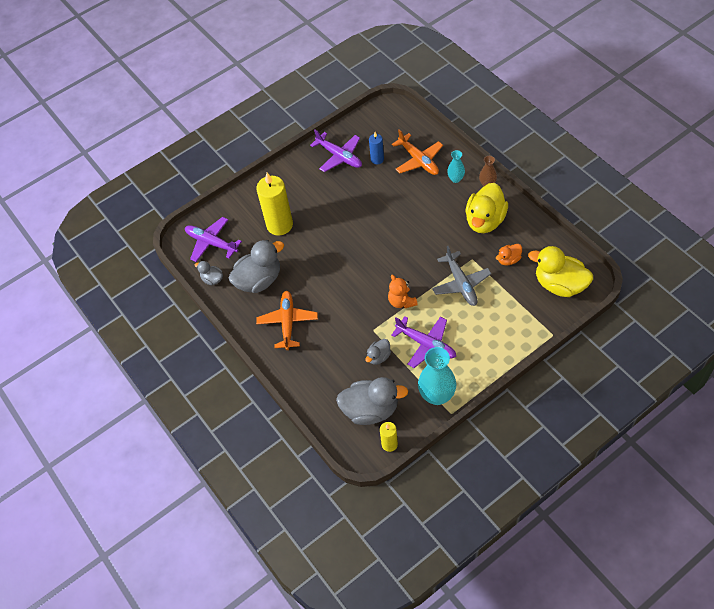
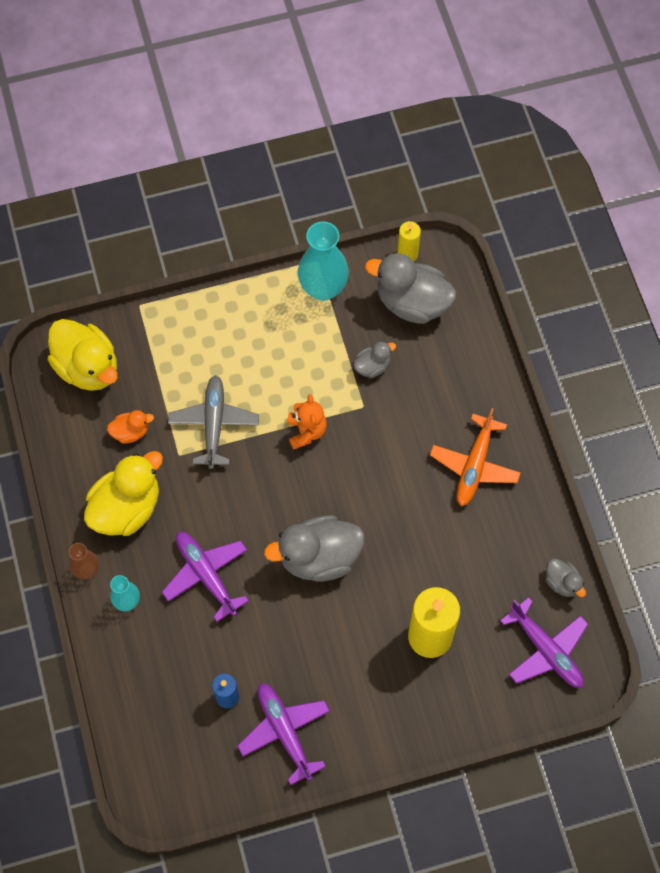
camera: 165 degrees left, 10 degrees up
(259, 280) = (493, 551): grey duck -> grey duck (319, 557)
(418, 160) = (164, 664): orange plane -> none
(426, 344) = (303, 358): purple plane -> purple plane (206, 575)

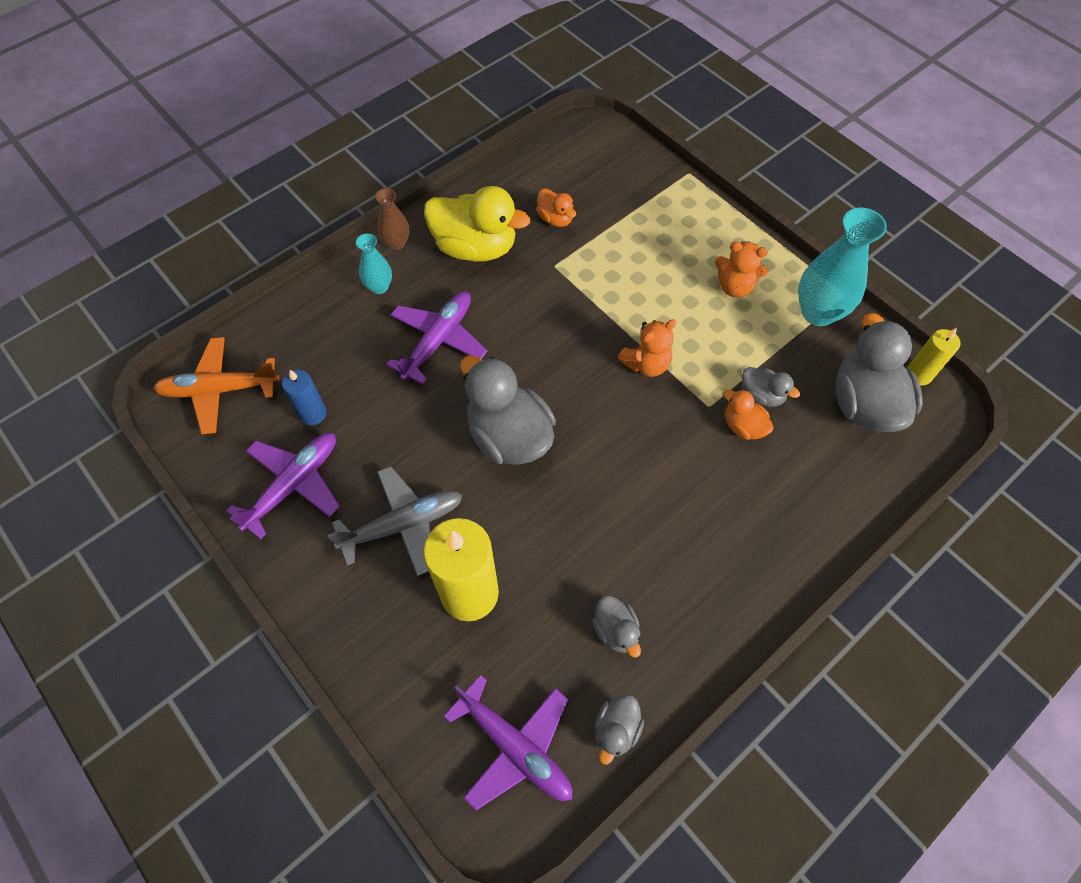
camera: 65 degrees right, 5 degrees down
(88, 367) = (600, 161): yellow duck -> none
(214, 424) = (604, 280): grey plane -> grey plane (403, 524)
(270, 332) = (734, 286): none -> orange teddy bear
(390, 392) = (743, 426): none -> orange duck
(474, 465) = (710, 554): orange plane -> orange plane (219, 390)
(499, 552) = (616, 630): none -> grey duck
(546, 650) = (515, 746): purple plane -> purple plane turned 75 degrees counterclockwise

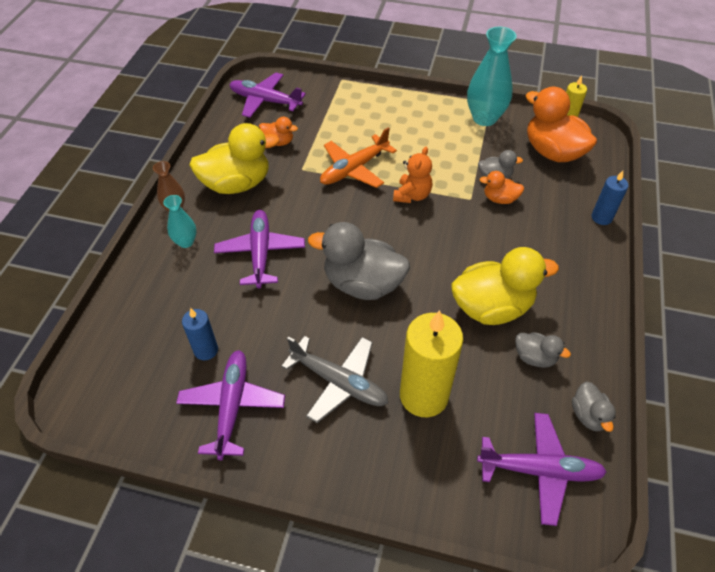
camera: 35 degrees left, 10 degrees down
(219, 390) = (112, 377): orange plane -> orange plane (354, 169)
(403, 524) = (339, 382): grey plane -> grey plane turned 90 degrees clockwise
(582, 159) = (265, 101): none -> purple plane
(619, 546) = (491, 307): none -> yellow duck
(734, 286) = (425, 127): orange teddy bear -> none
(847, 522) = (601, 217): none -> blue candle
(864, 403) = (552, 152): grey duck -> orange duck

